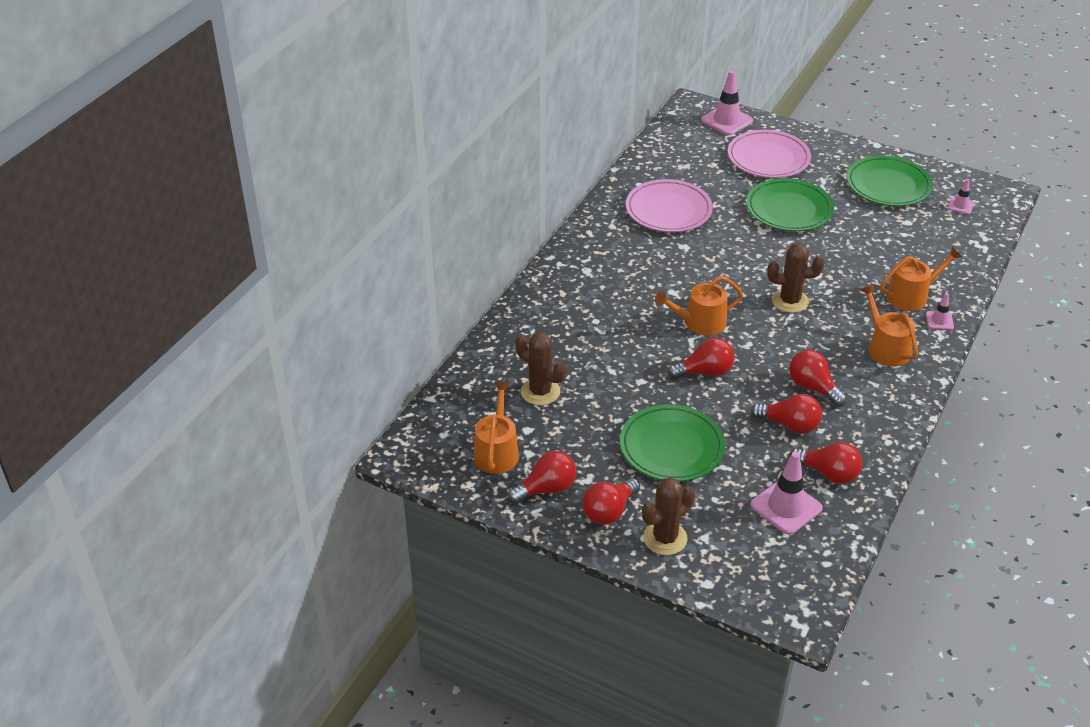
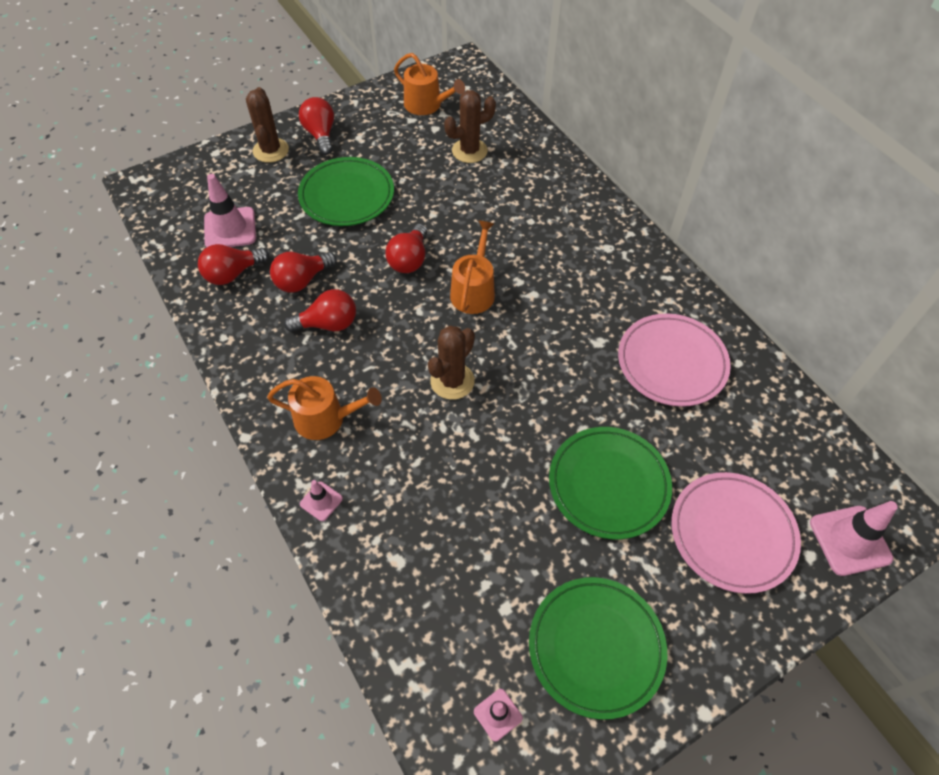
camera: 120 degrees right, 15 degrees up
(546, 489) = (369, 114): red light bulb -> none
(911, 296) = (377, 503): orange watering can -> none

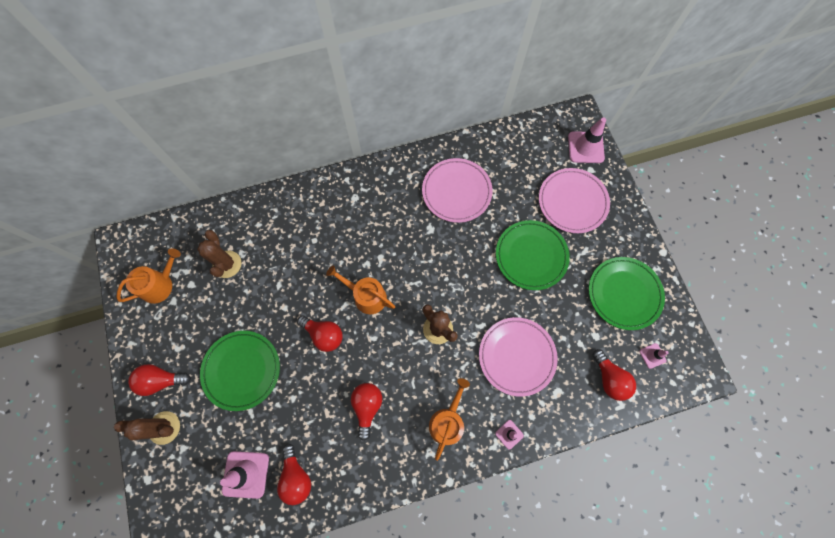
camera: 75 degrees left, 15 degrees up
(302, 280) = (320, 420): red light bulb -> red light bulb (609, 379)
(439, 491) = (516, 356): none -> pink plate

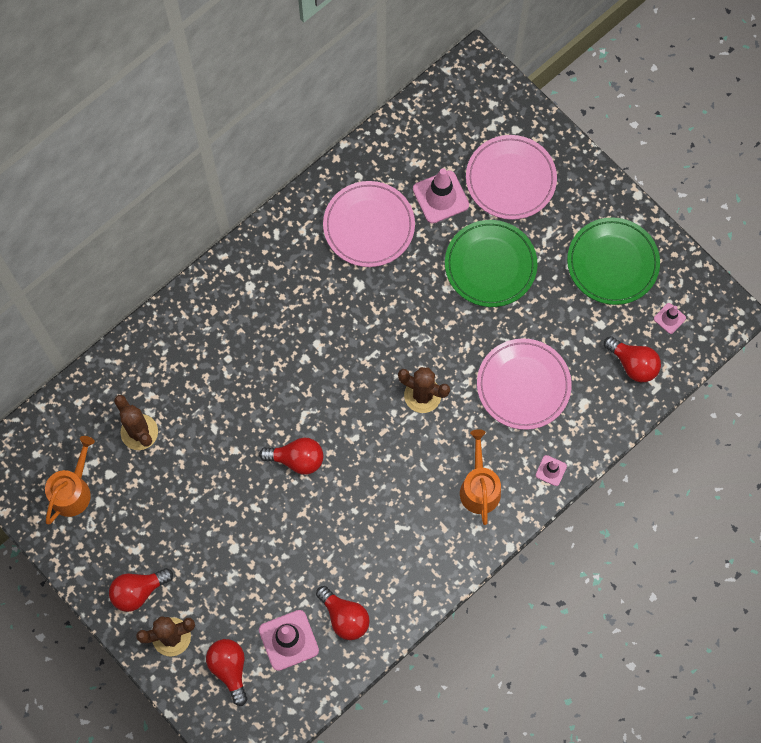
camera: 25 degrees left, 0 degrees up
(242, 370) = (224, 539): green plate -> none
(366, 296) = (323, 395): orange watering can -> none
(367, 406) = (385, 512): red light bulb -> red light bulb (229, 669)
(585, 147) = (498, 103): pink traffic cone -> pink traffic cone (440, 197)

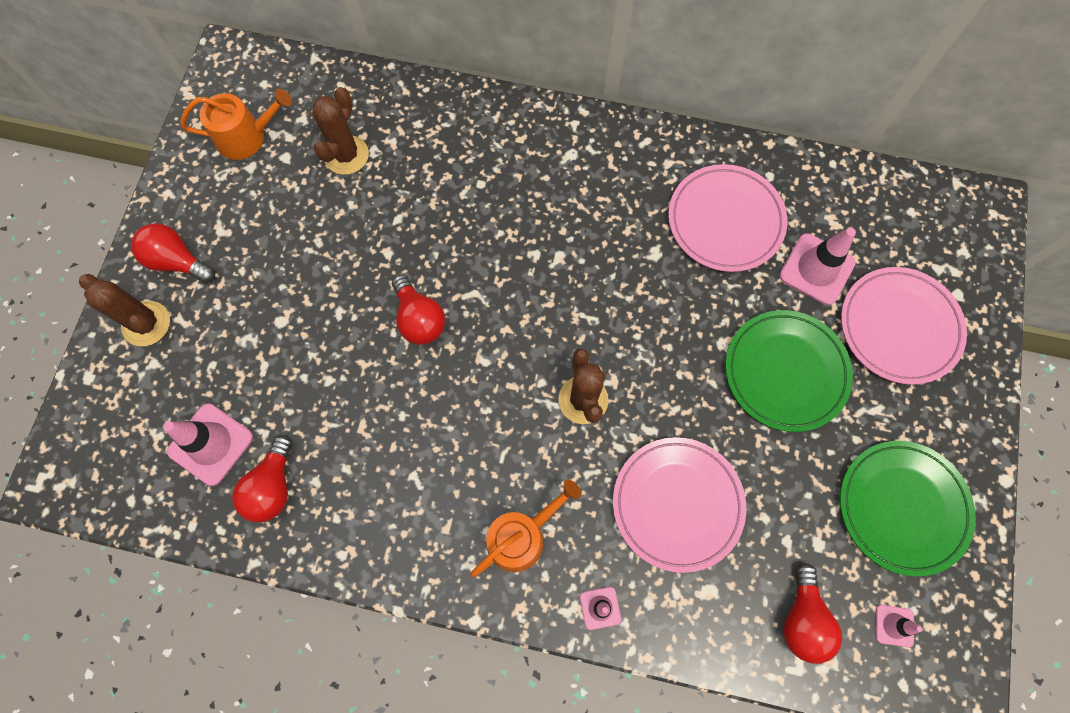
camera: 55 degrees right, 0 degrees up
(229, 669) = (143, 404): red light bulb -> none

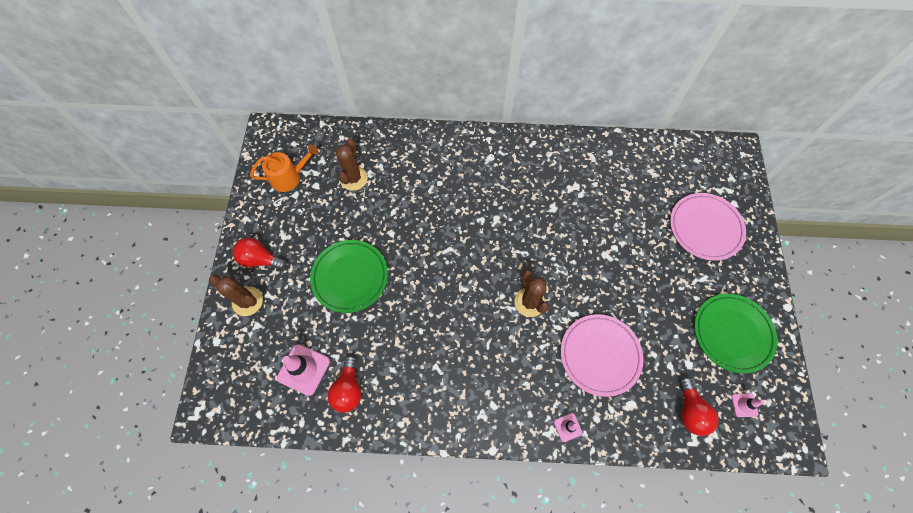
camera: 10 degrees left, 5 degrees down
(419, 319) = (419, 270): red light bulb -> none
(521, 536) = (510, 392): orange watering can -> none
(725, 221) = (590, 182): pink plate -> none
(785, 372) = (645, 265): green plate -> green plate (350, 277)
(816, 269) = (650, 202): pink traffic cone -> none

